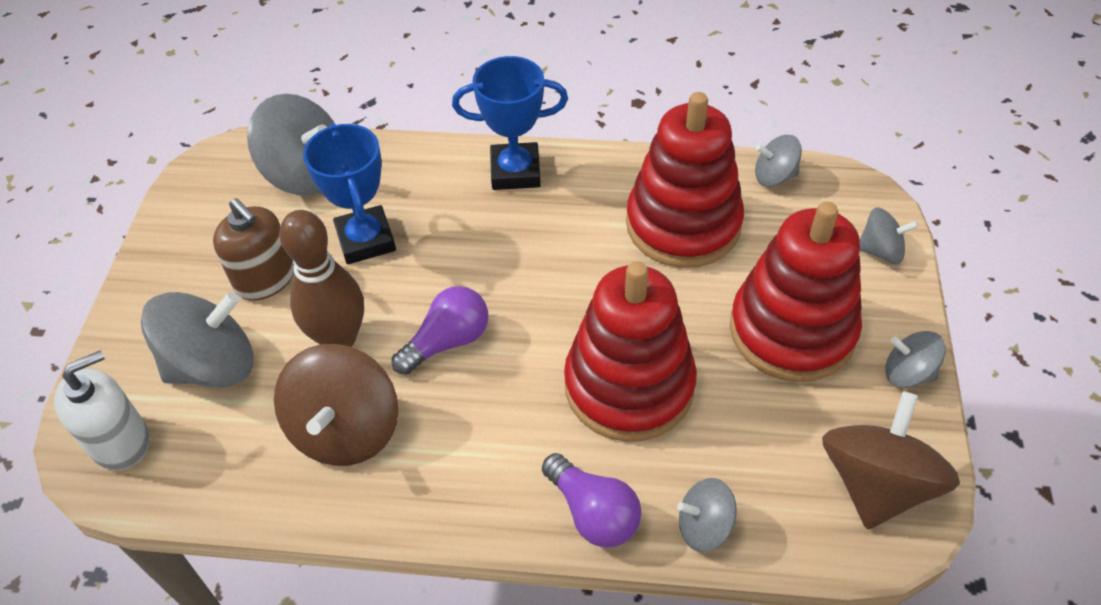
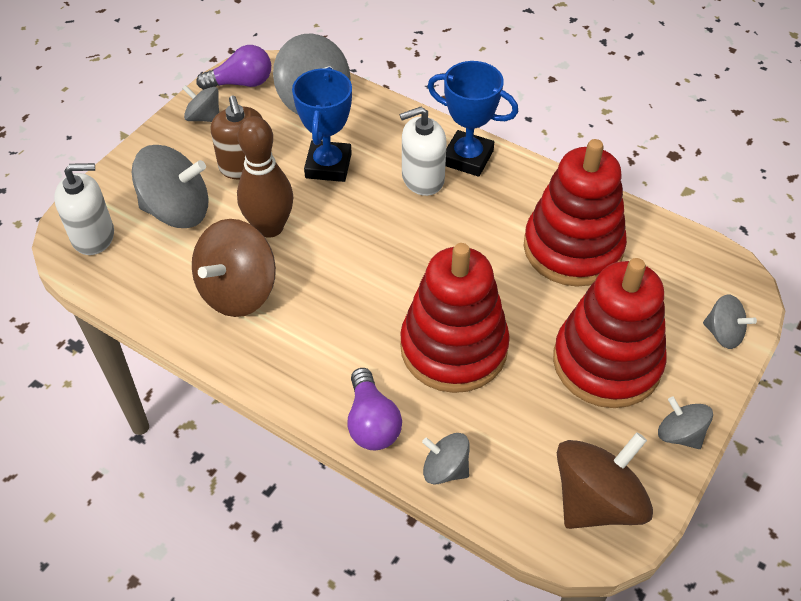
camera: 25 degrees right, 0 degrees up
(448, 341) = (343, 261): purple light bulb -> purple light bulb (241, 83)
(480, 213) = (422, 178): none -> white soap dispenser
(774, 176) = (673, 240): grey spinning top -> grey spinning top (204, 117)

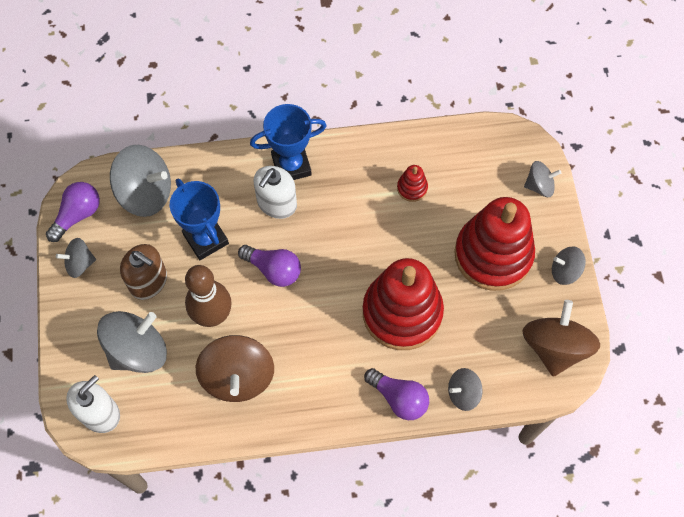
camera: 40 degrees left, 15 degrees up
(364, 228) = (273, 269): none -> purple light bulb
(572, 248) = (412, 188): red stacking toy -> red stacking toy, size x0.40

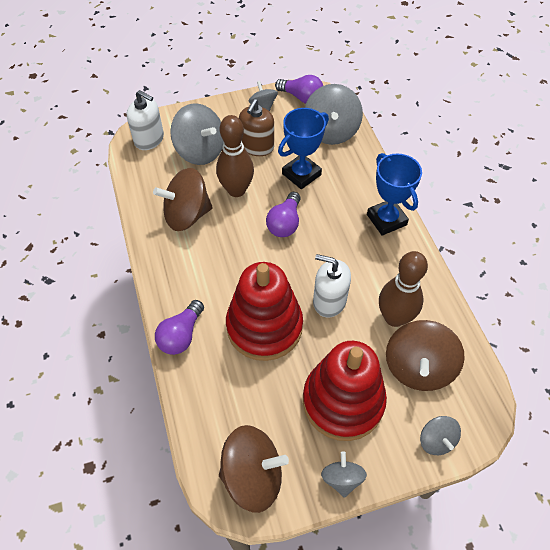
camera: 80 degrees right, 10 degrees down
(277, 203) = (347, 215): white soap dispenser -> white soap dispenser (329, 301)
(412, 188) = (394, 317): red stacking toy -> brown bowling pin
(463, 393) = (192, 390): grey spinning top -> none
(468, 181) = (418, 367): none -> brown spinning top

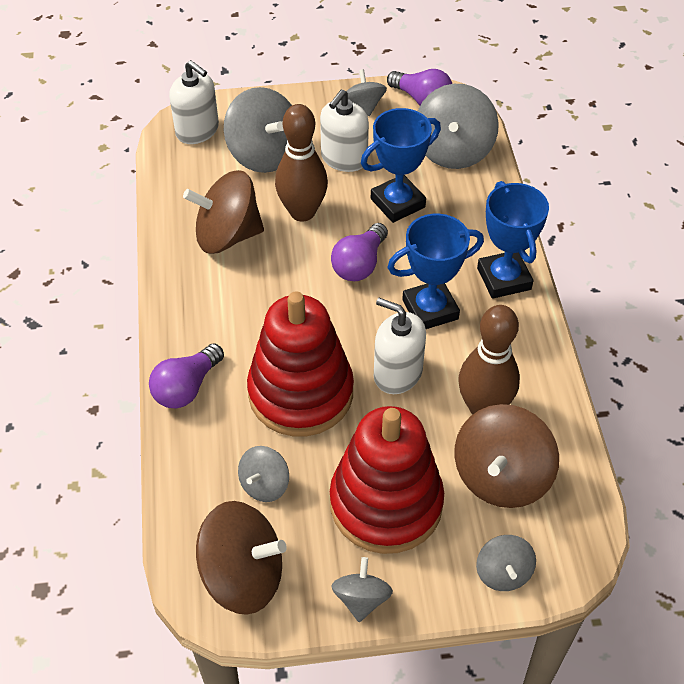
camera: 10 degrees right, 5 degrees down
(253, 401) = (264, 485): none -> grey spinning top
(257, 146) = (344, 158): brown soap dispenser -> white soap dispenser
(341, 250) = (430, 309): none -> blue trophy

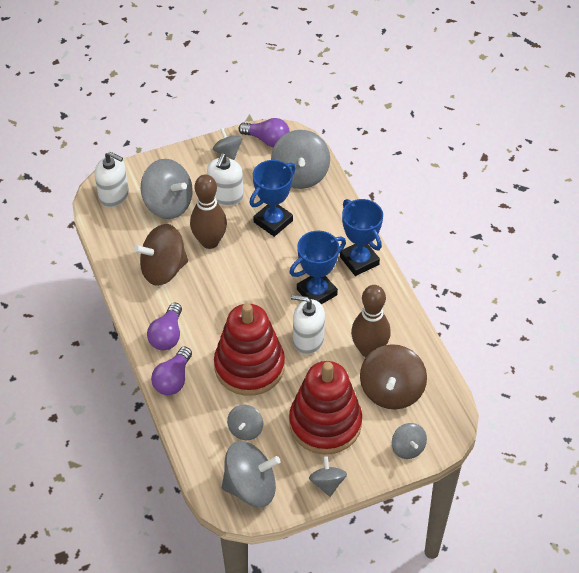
camera: 15 degrees left, 0 degrees up
(243, 576) = (251, 487): brown spinning top -> grey spinning top
(359, 264) = (260, 271): purple light bulb -> purple light bulb (167, 335)

